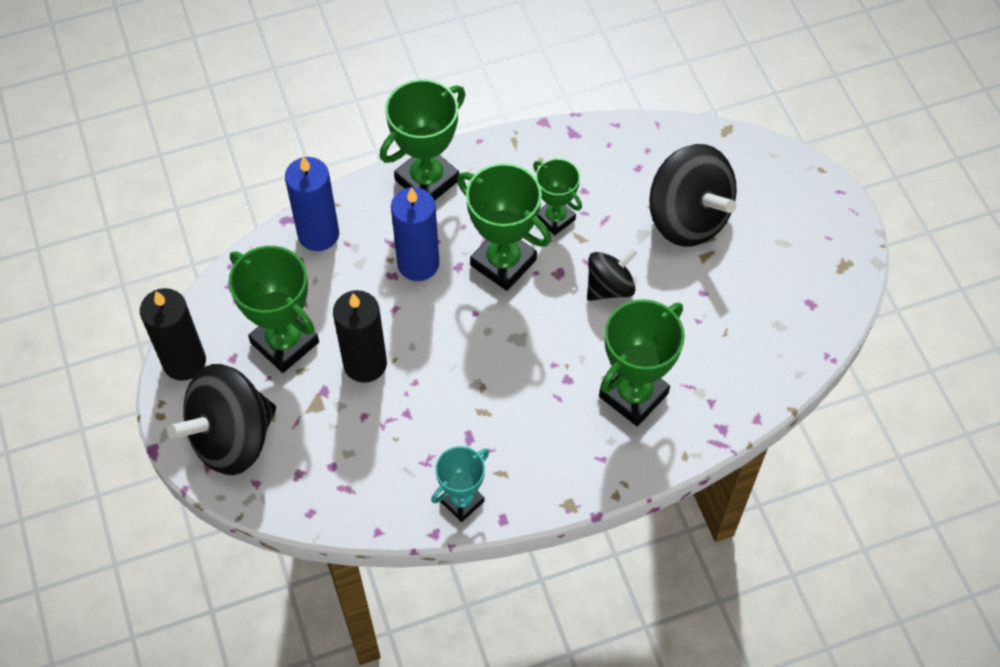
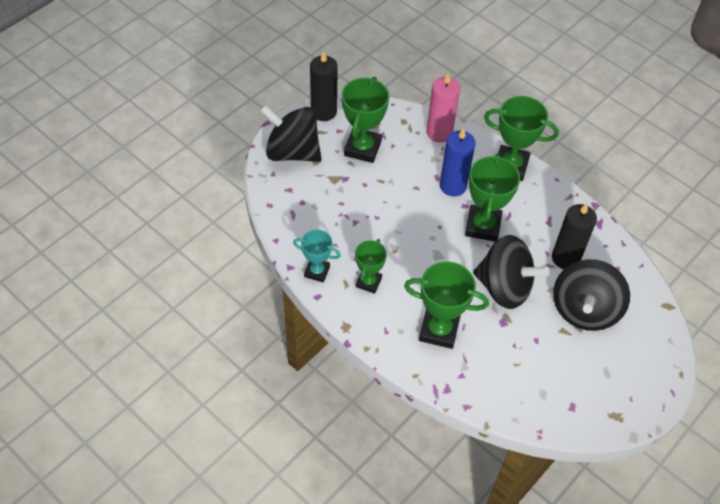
camera: 60 degrees right, 5 degrees down
(318, 234) = (439, 133): blue candle -> pink candle
(365, 364) = (373, 189): black candle -> black candle (565, 258)
(555, 218) = (531, 239): green trophy -> green trophy (368, 282)
(609, 287) = (504, 287): black spinning top -> black spinning top, size x1.77

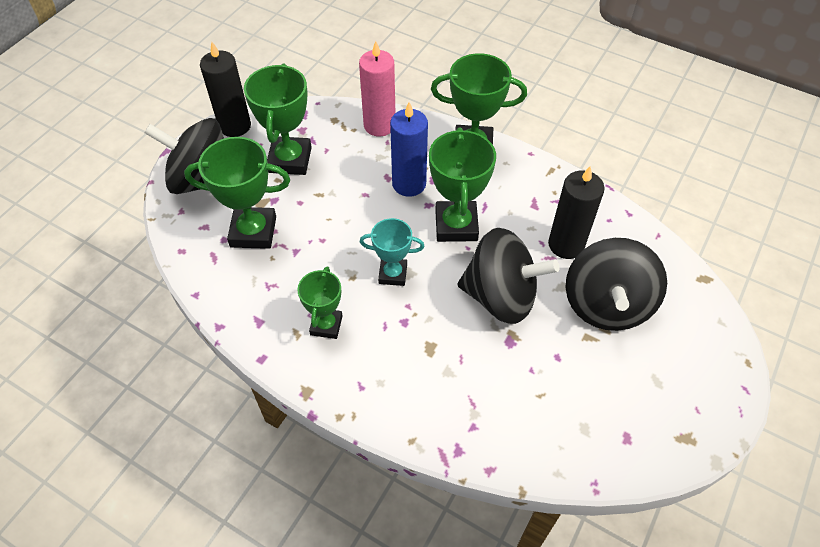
camera: 10 degrees left, 0 degrees up
(317, 271) = (256, 325): turquoise trophy -> turquoise trophy (393, 274)
(439, 330) = (430, 371): green trophy -> green trophy (253, 232)

